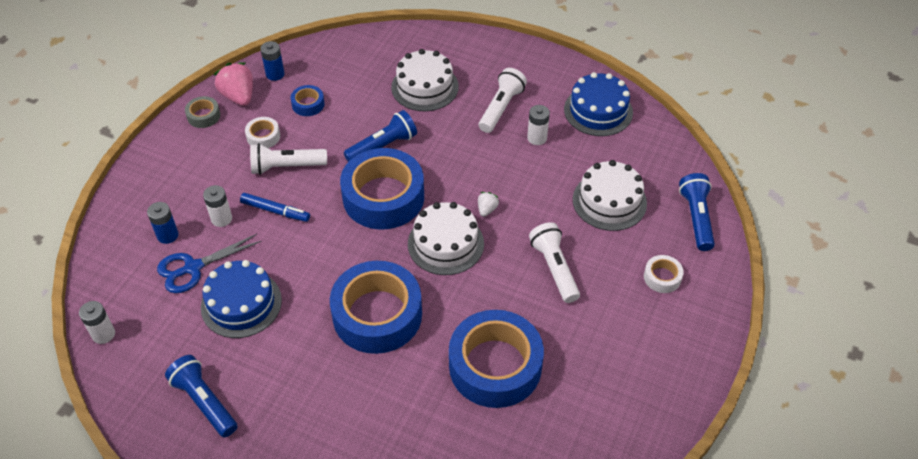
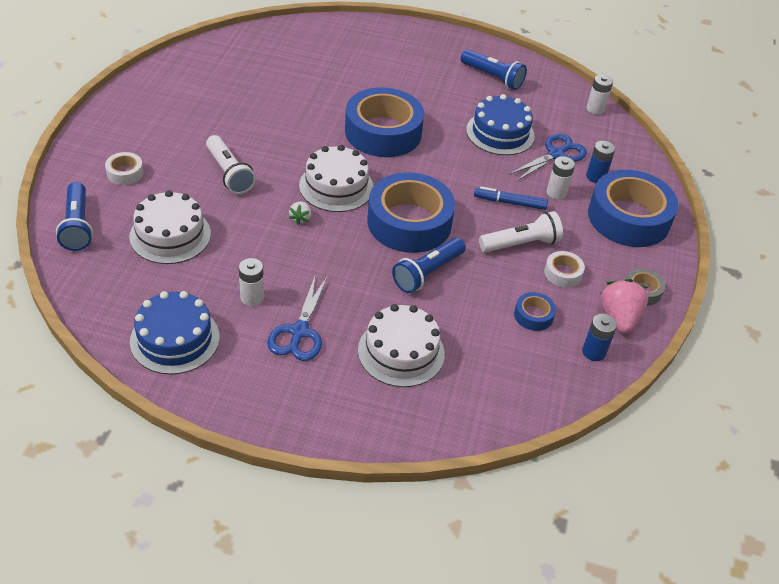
camera: 165 degrees right, 5 degrees down
(238, 96) = (618, 318): pink strawberry -> pink strawberry turned 135 degrees counterclockwise
(495, 366) = (277, 106): blue tape -> blue tape (628, 218)
(501, 108) = (299, 332): white flashlight -> blue scissors

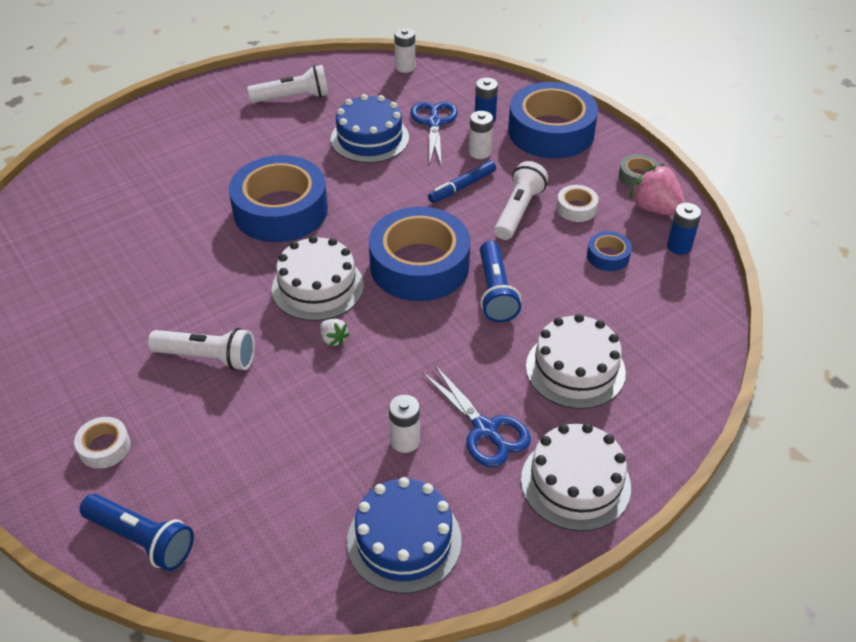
camera: 45 degrees left, 0 degrees up
(170, 235) = (247, 460): white cake -> white cake (575, 483)
(492, 77) = (293, 98): blue flashlight -> white flashlight

